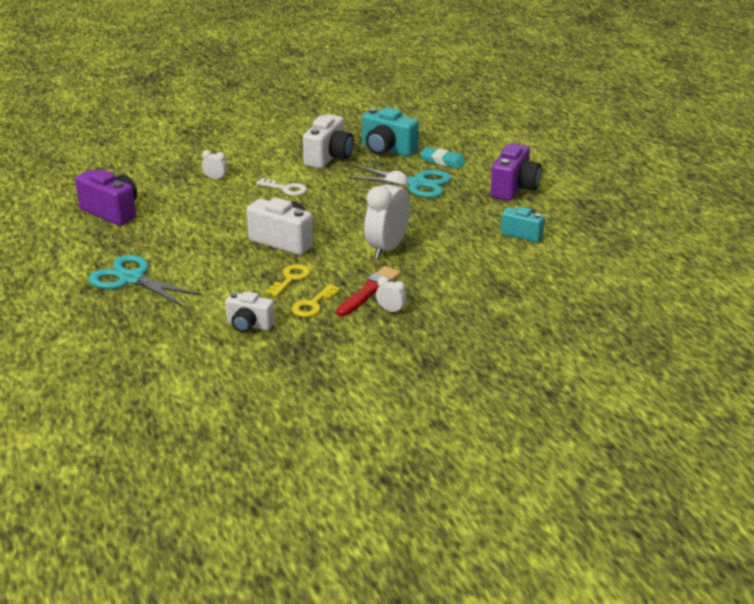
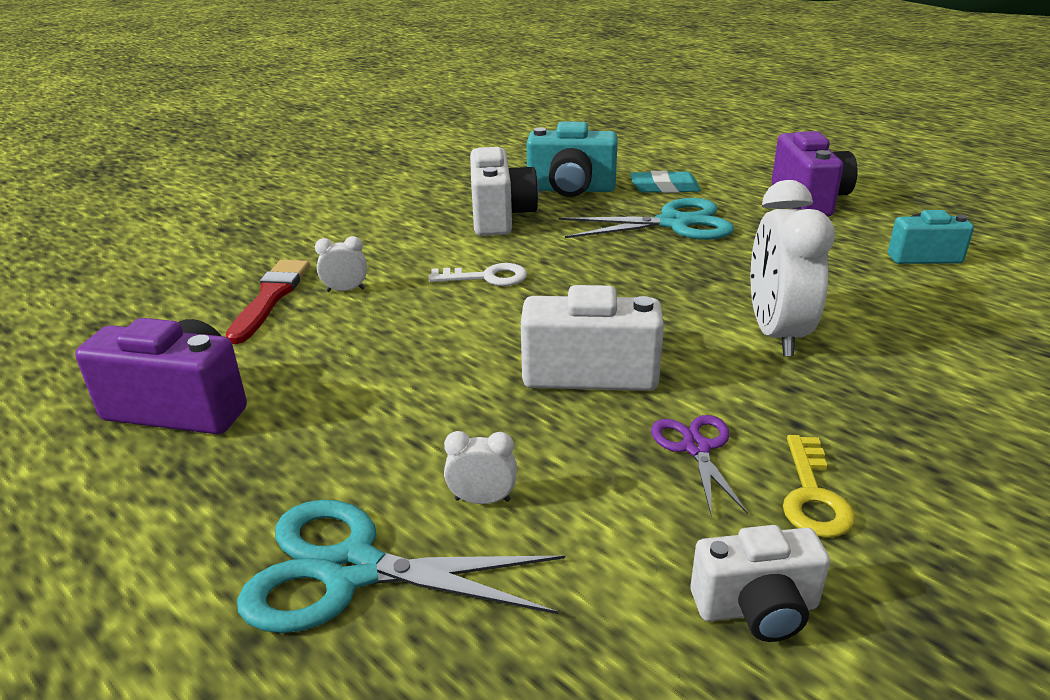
camera: 25 degrees left, 0 degrees up
(290, 279) = (696, 448): yellow key -> purple scissors
(370, 290) = (865, 425): red brush -> red brush (270, 298)
(391, 310) = (962, 457): white clock -> white clock (482, 500)

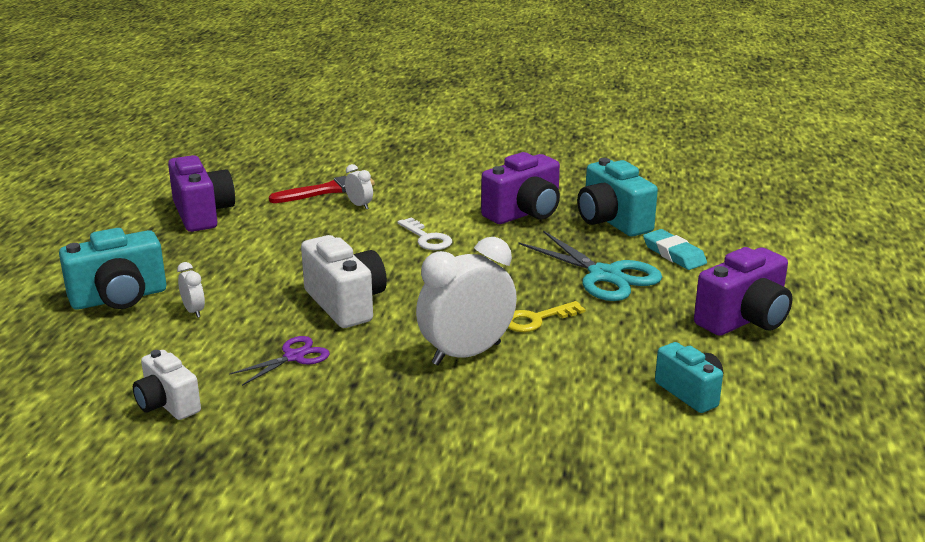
camera: 55 degrees right, 5 degrees down
(352, 570) = (119, 298): turquoise scissors -> turquoise camera
(500, 217) = (524, 213): white camera -> purple camera
(812, 495) = (278, 403): yellow key -> yellow key (536, 319)

